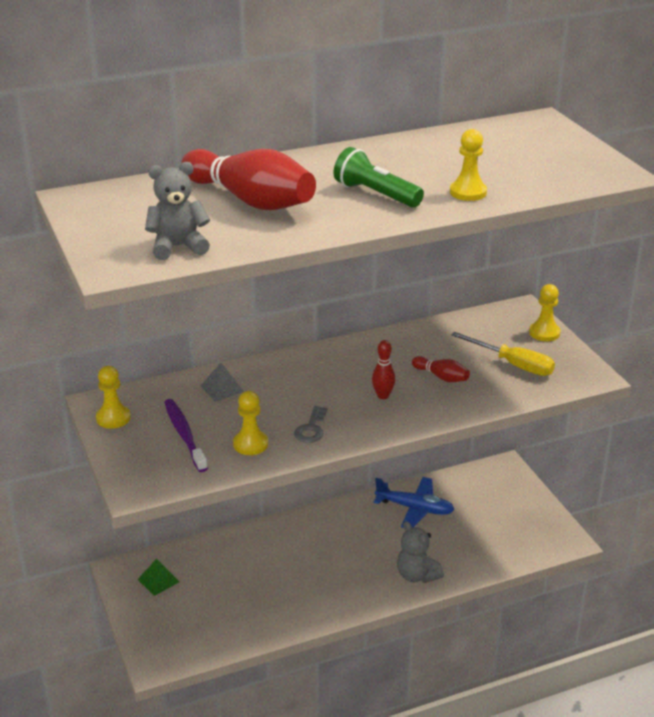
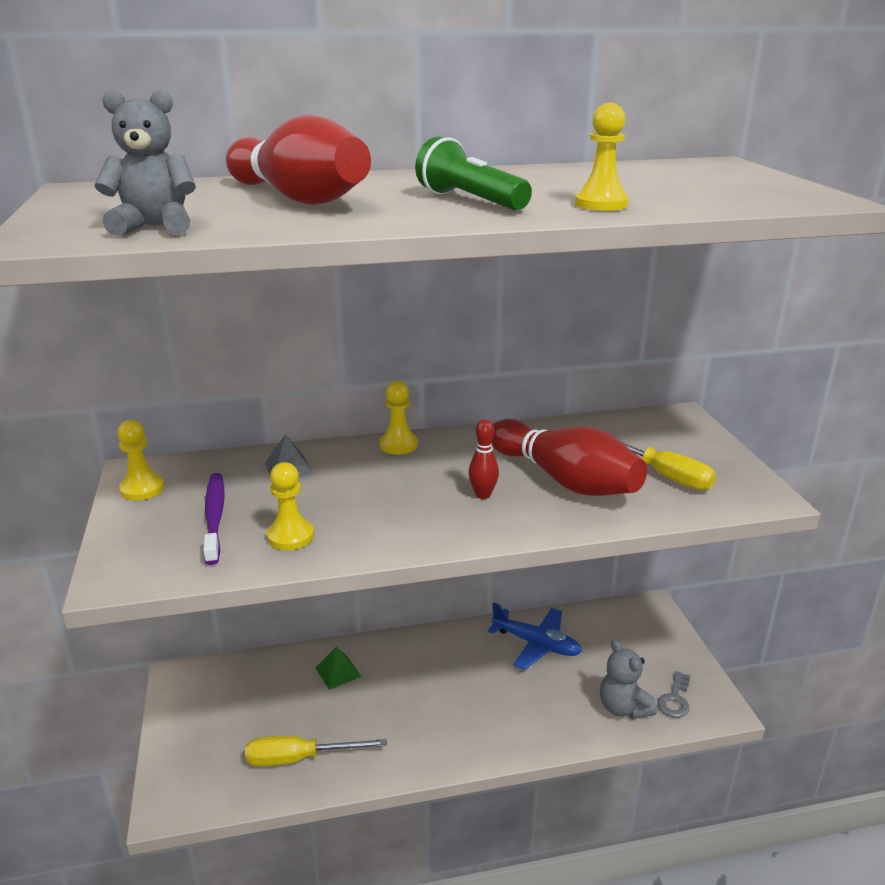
camera: 10 degrees right, 5 degrees down
(158, 580) = (215, 695): green pyramid -> green pyramid (338, 672)
(247, 618) = (299, 758): none -> yellow screwdriver
(311, 429) = (376, 525): grey key -> grey key (675, 699)
(417, 575) = (521, 730): grey teddy bear -> grey teddy bear (623, 708)
(441, 377) = (564, 480): red bowling pin -> red bowling pin, size x2.25
(544, 333) = (706, 442): yellow pawn -> yellow pawn (398, 445)

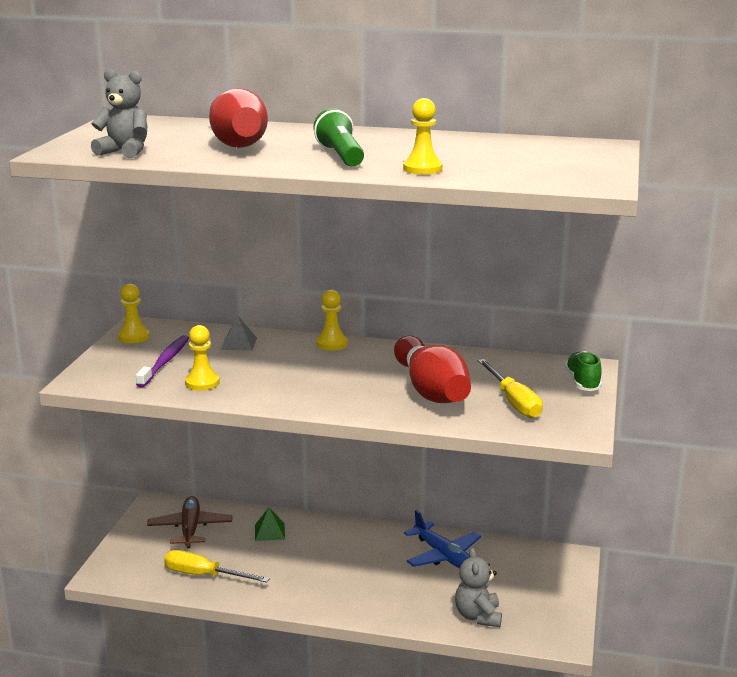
camera: 25 degrees right, 5 degrees down
(243, 698) = (190, 529): none -> brown plane
(483, 495) = (358, 386): red bowling pin -> none
(675, 699) = (529, 623): grey key -> none
(696, 434) = (582, 382): none -> green shoe

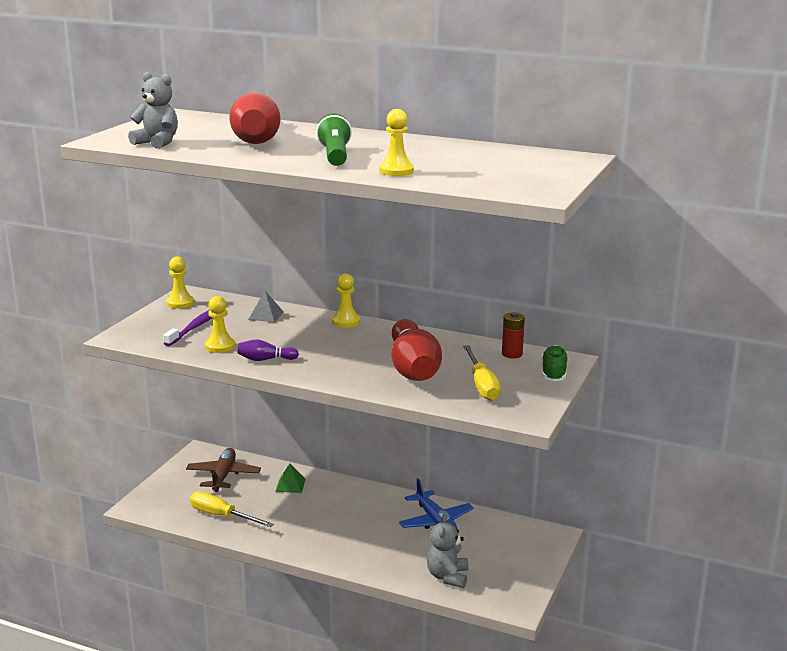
camera: 10 degrees right, 0 degrees up
(261, 393) = (265, 359): none -> purple bowling pin
(528, 365) = (512, 354): none -> red battery

